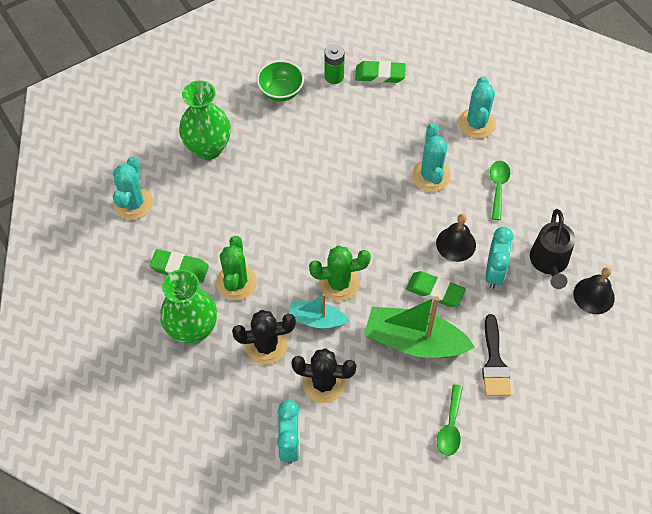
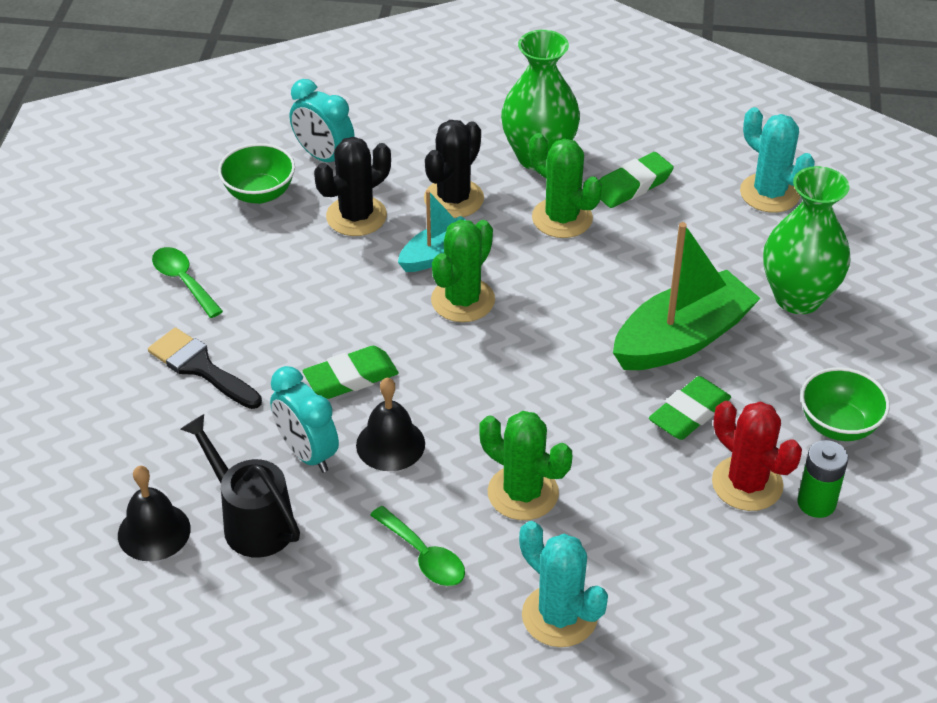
camera: 130 degrees right, 15 degrees down
(346, 104) = (747, 484): none -> red cactus
(351, 451) = (259, 193): none -> green bowl
(380, 74) = (770, 561): green eraser -> green eraser (689, 413)
(414, 341) = (312, 316): green boat -> green boat (682, 338)
(430, 176) = (523, 493): turquoise cactus -> green cactus

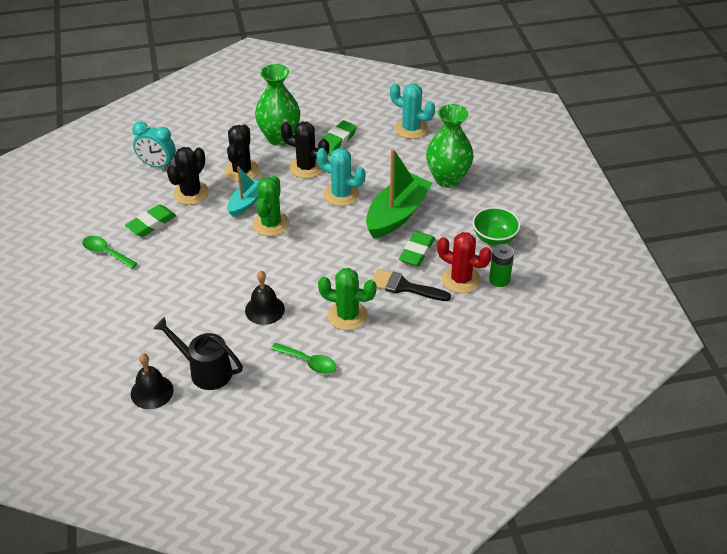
camera: 20 degrees left, 0 degrees up
(200, 367) = (138, 297): black brush -> black brush (404, 287)
(259, 193) = (128, 194): green bowl -> none
(307, 453) = (220, 327): turquoise clock -> none
(351, 378) = (227, 280): green eraser -> green eraser (151, 224)
(559, 616) = (393, 372): turquoise cactus -> turquoise cactus (341, 194)
(562, 218) = (306, 167): green cactus -> black cactus

